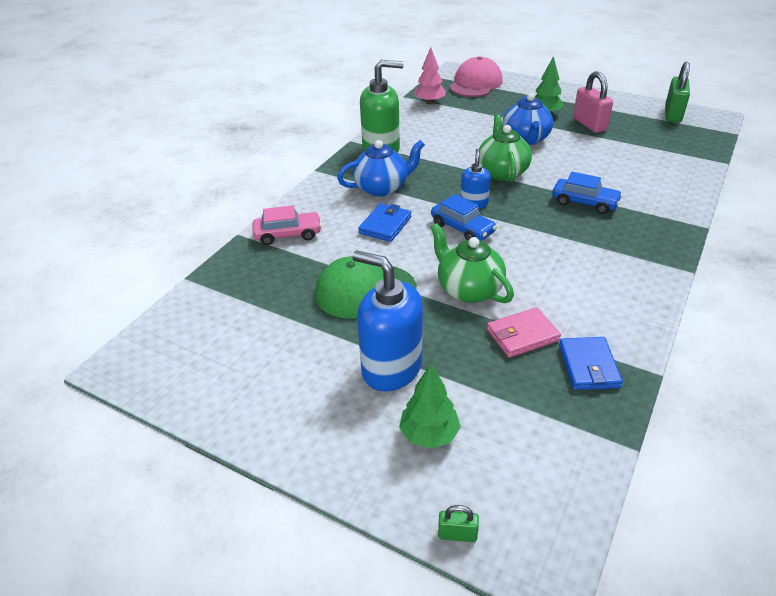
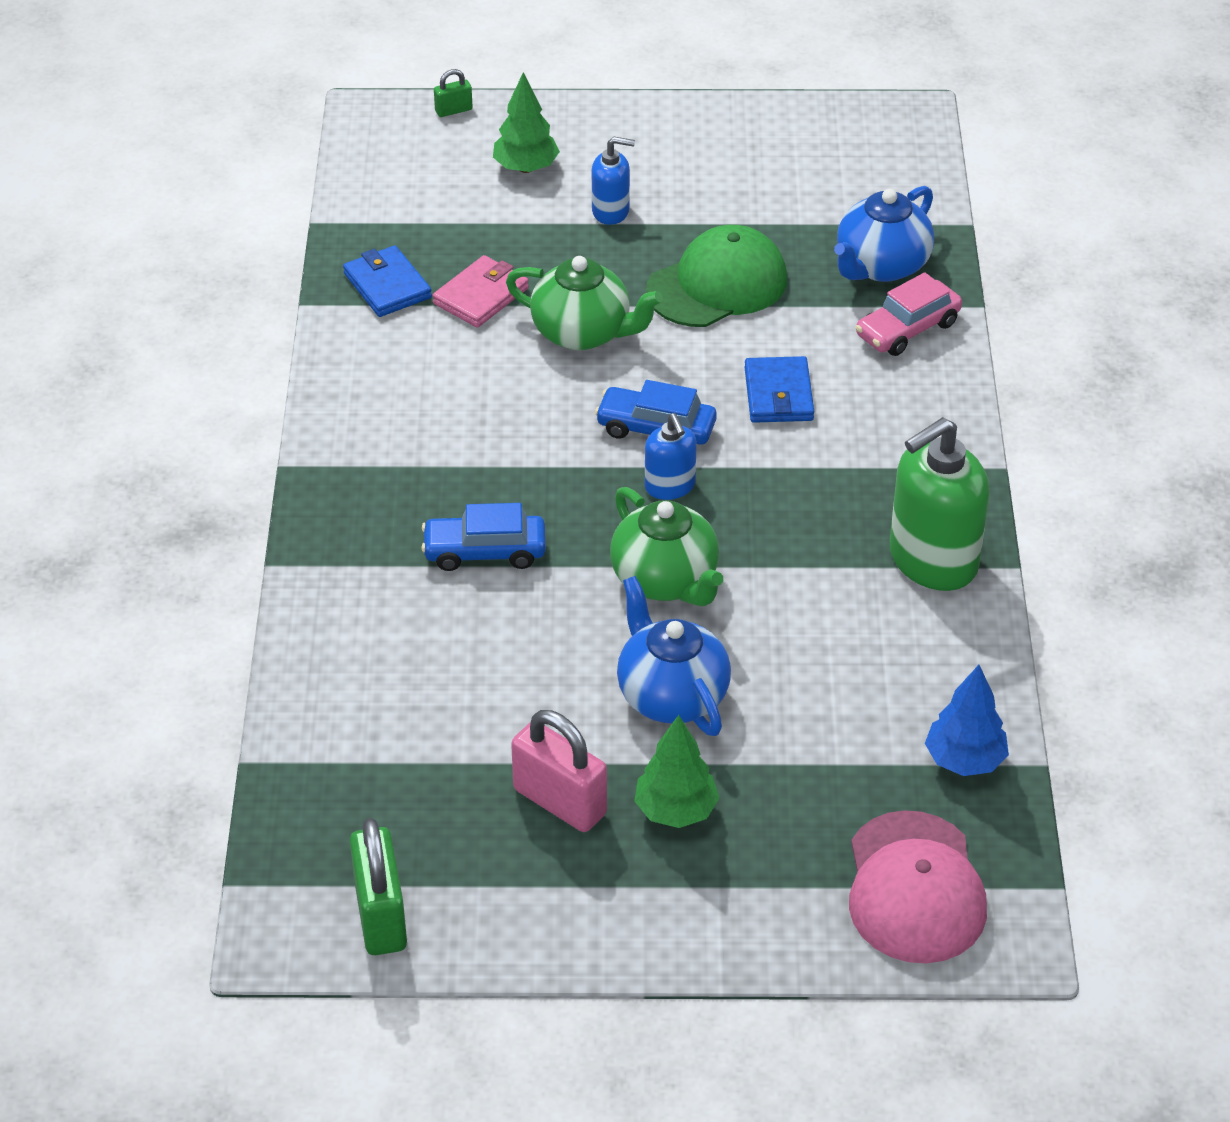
camera: 150 degrees right, 5 degrees up
(382, 188) = (849, 467): blue teapot -> blue teapot (881, 266)
(391, 368) = (611, 211): blue soap dispenser -> blue soap dispenser, size x0.53
(429, 102) = (964, 760): pink tree -> blue tree

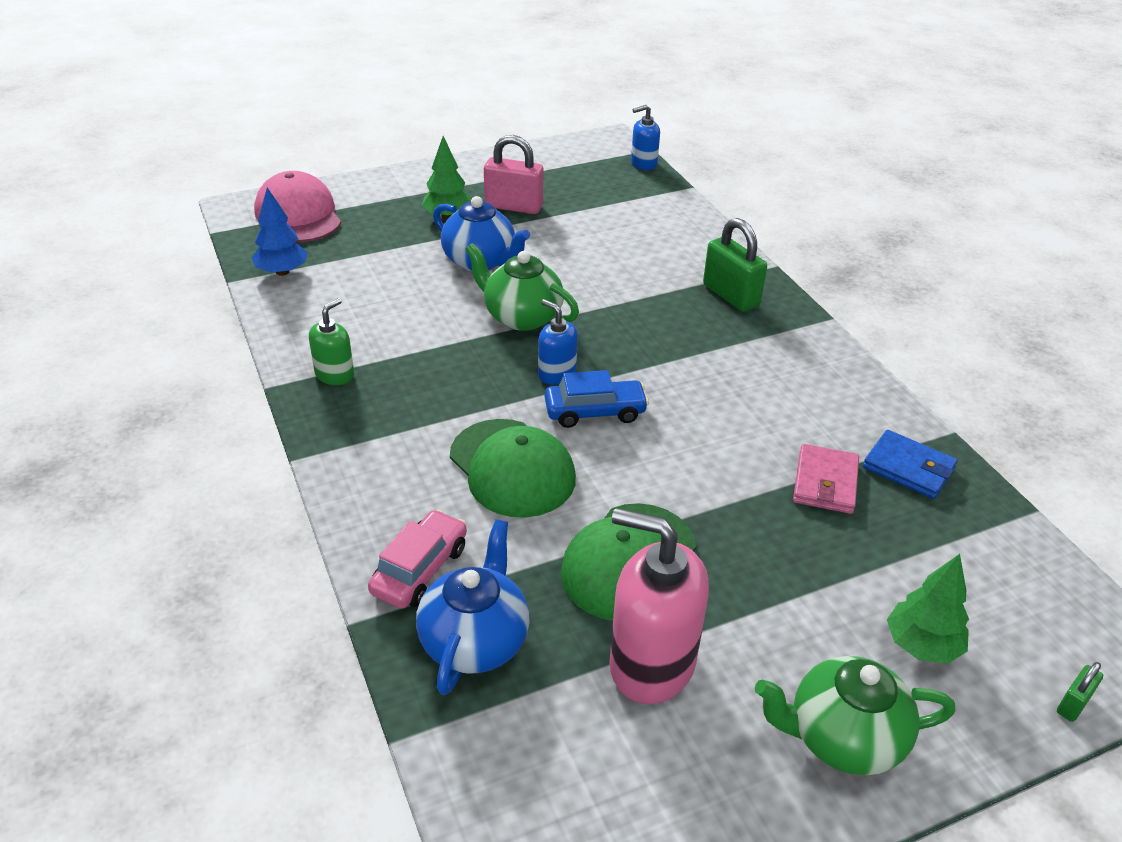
camera: 155 degrees right, 5 degrees down
(380, 916) = (570, 154): green padlock -> green padlock (730, 295)
(485, 552) = (652, 303): blue car -> none
(583, 332) = (712, 475): green teapot -> green teapot (843, 738)
(611, 211) = (791, 617): blue soap dispenser -> blue soap dispenser (643, 163)
(748, 214) = (651, 664): none -> pink soap dispenser
(778, 394) = (512, 468): blue wallet -> green cap
(932, 560) = (335, 375): green soap dispenser -> green soap dispenser, size x0.53

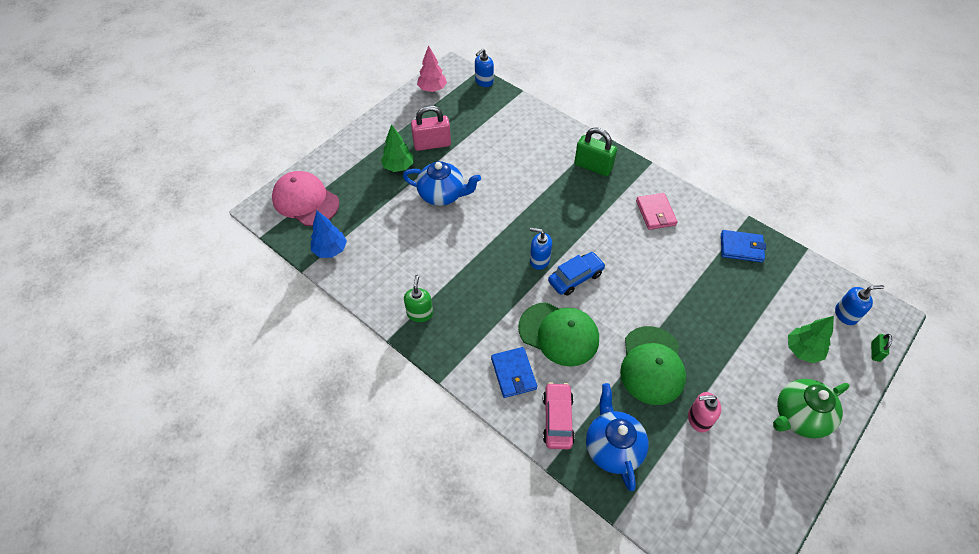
camera: 25 degrees left, 15 degrees up
(403, 489) = (513, 373): none -> blue wallet
(521, 317) = (493, 227): green teapot -> none
(564, 153) = (432, 89): none -> pink tree
(651, 664) = (698, 419): pink soap dispenser -> pink soap dispenser, size x0.53
(825, 482) = (710, 274): pink wallet -> pink wallet (655, 213)
(1048, 627) = (846, 314): none -> blue soap dispenser

